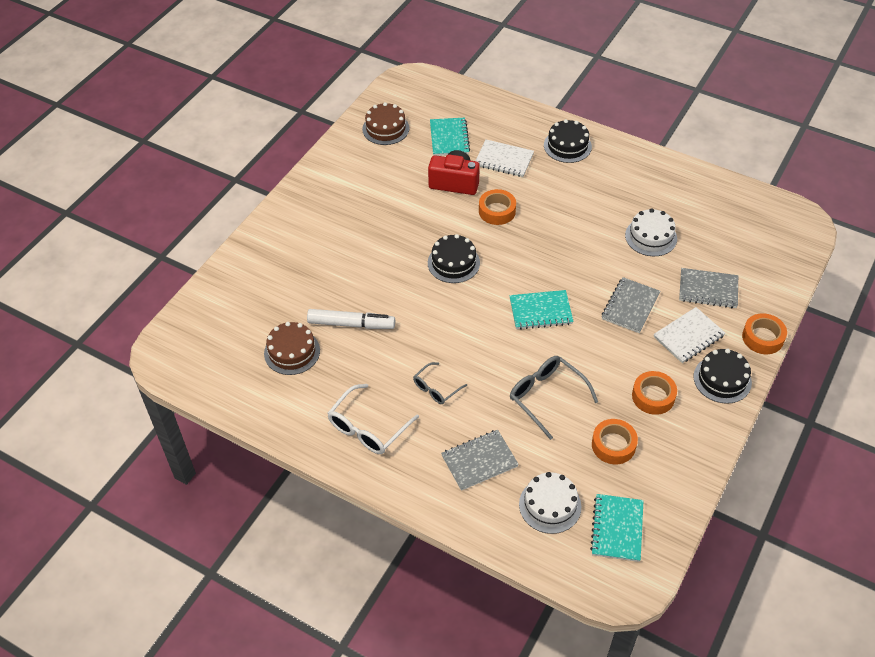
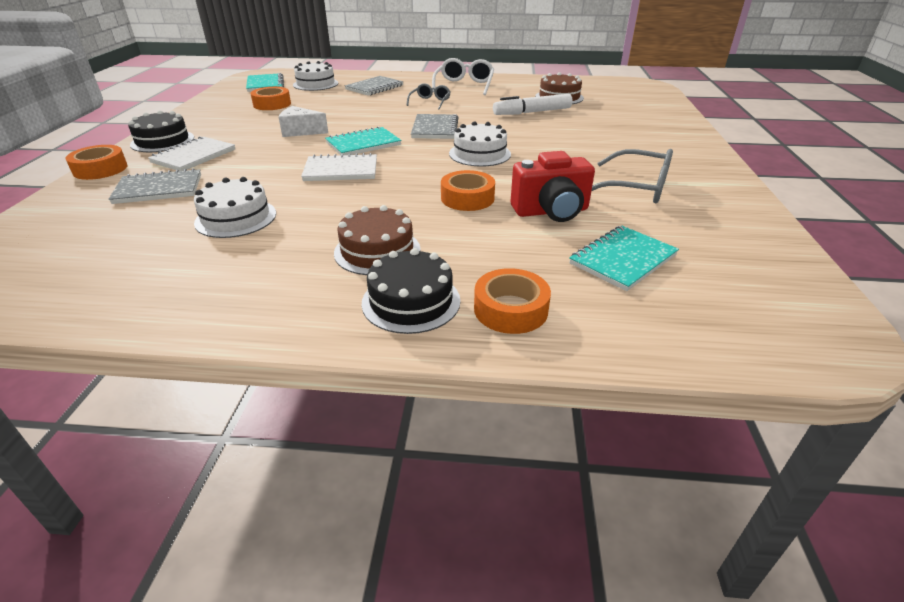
camera: 155 degrees right, 15 degrees down
(385, 128) = (732, 247): brown cake -> brown cake (377, 251)
(449, 138) = (622, 259): turquoise notebook -> turquoise notebook turned 75 degrees clockwise
(453, 263) = (479, 154): black cake -> white cake
(504, 160) = (507, 253): white notebook -> white notebook (341, 170)
(546, 396) = (336, 111): grey glasses -> grey glasses (637, 188)
(591, 357) = (300, 131): none -> white cheese
(630, 306) = (263, 162): grey notebook -> grey notebook (435, 128)
(653, 396) = (237, 124): orange tape -> orange tape (510, 309)

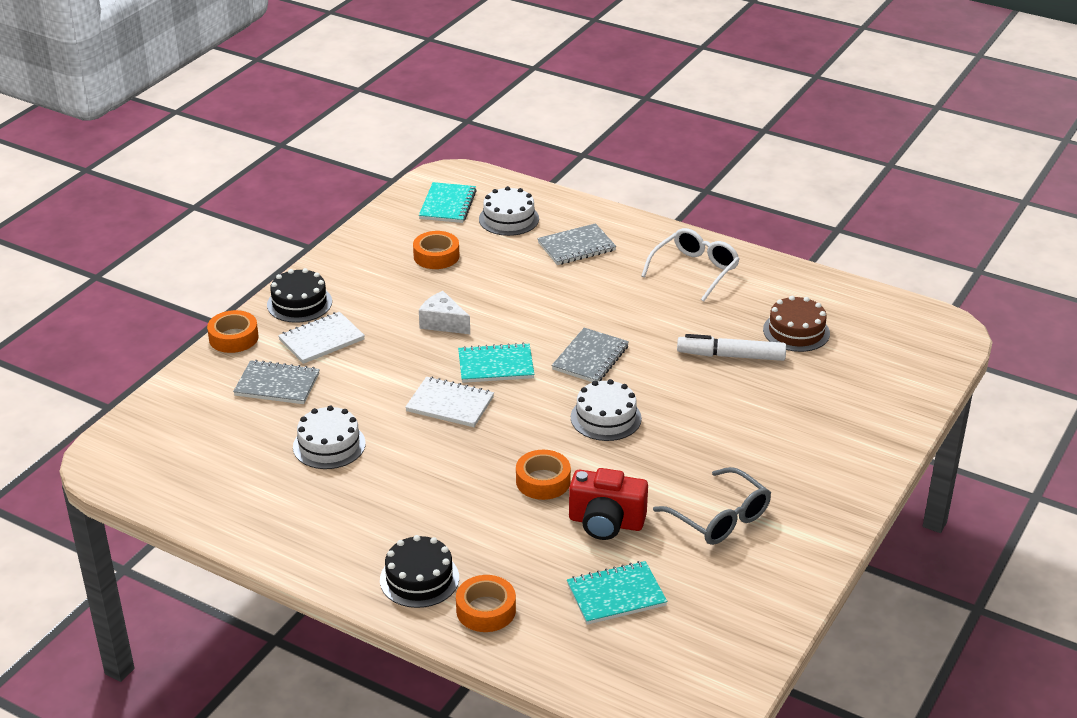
camera: 25 degrees right, 0 degrees up
(377, 251) = (424, 521): brown cake -> none
(430, 102) = (623, 299): grey glasses -> none

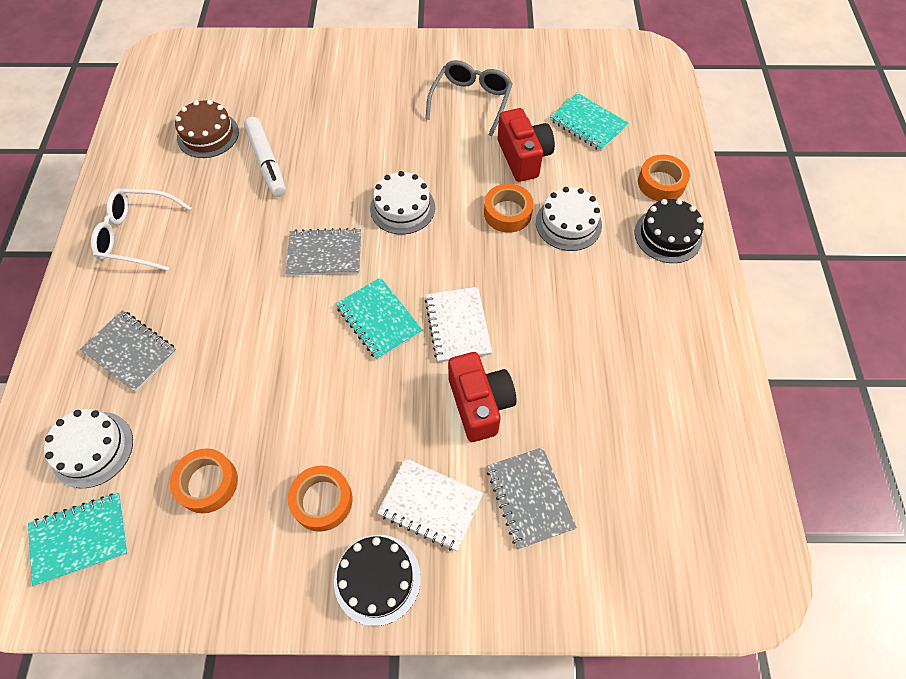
camera: 120 degrees left, 25 degrees up
(233, 338) = (483, 608): orange tape -> orange tape (322, 500)
(329, 445) = (578, 389): white cake -> white cake (568, 223)
(370, 389) = (479, 404): none -> red camera
(443, 323) = (335, 402): white cheese -> none

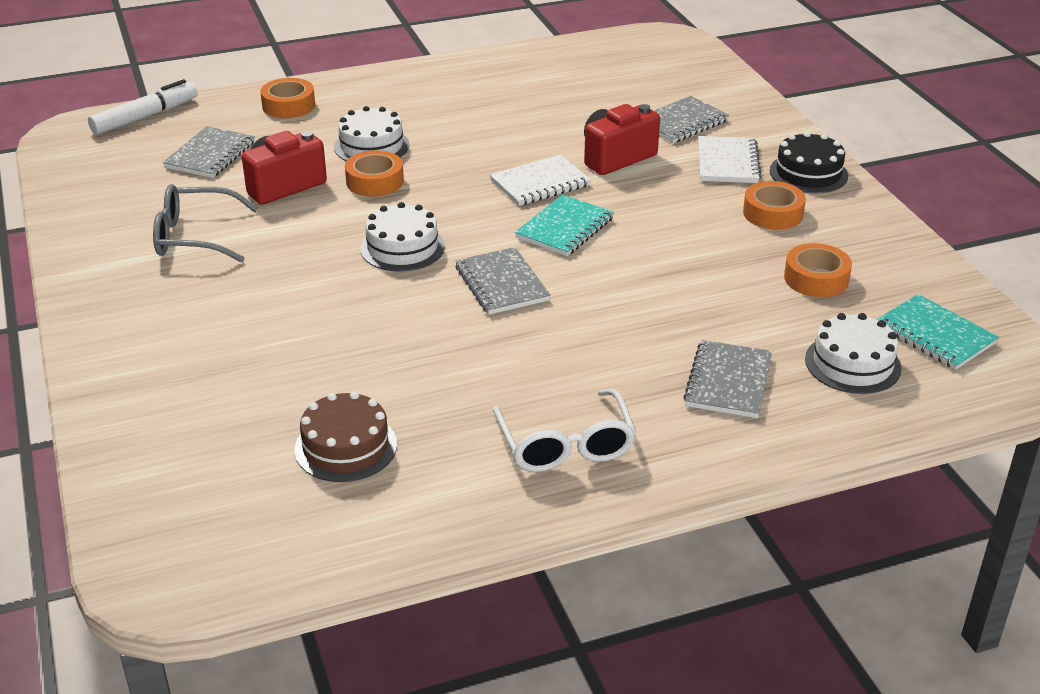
camera: 110 degrees left, 25 degrees down
(267, 162) = (376, 372): white marker -> white marker (145, 117)
(588, 124) = (210, 155): turquoise notebook -> grey notebook
(668, 235) = (359, 96): black cake -> none

